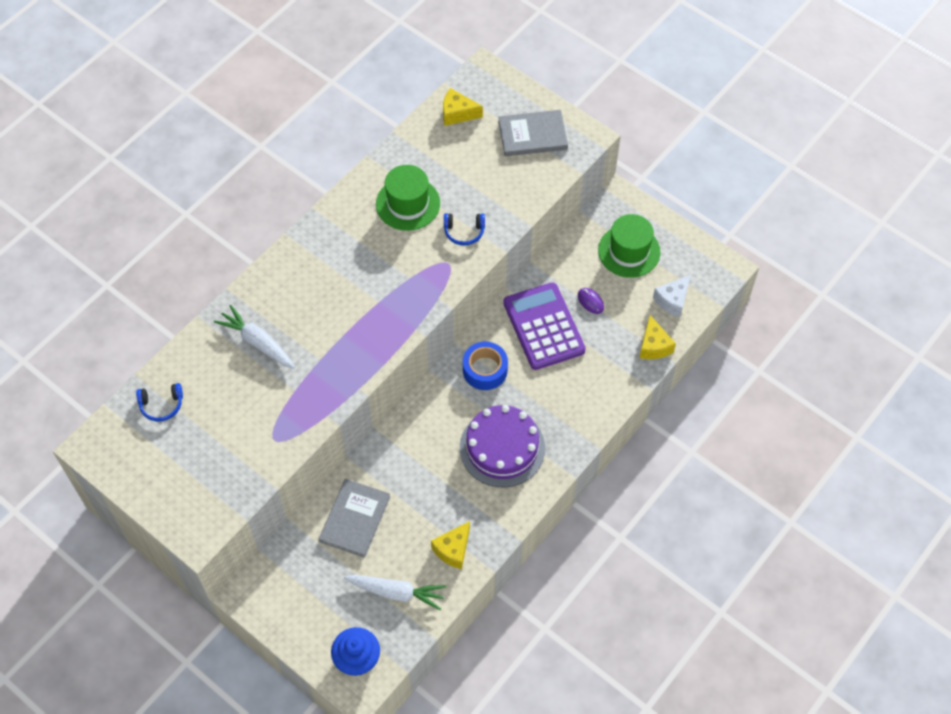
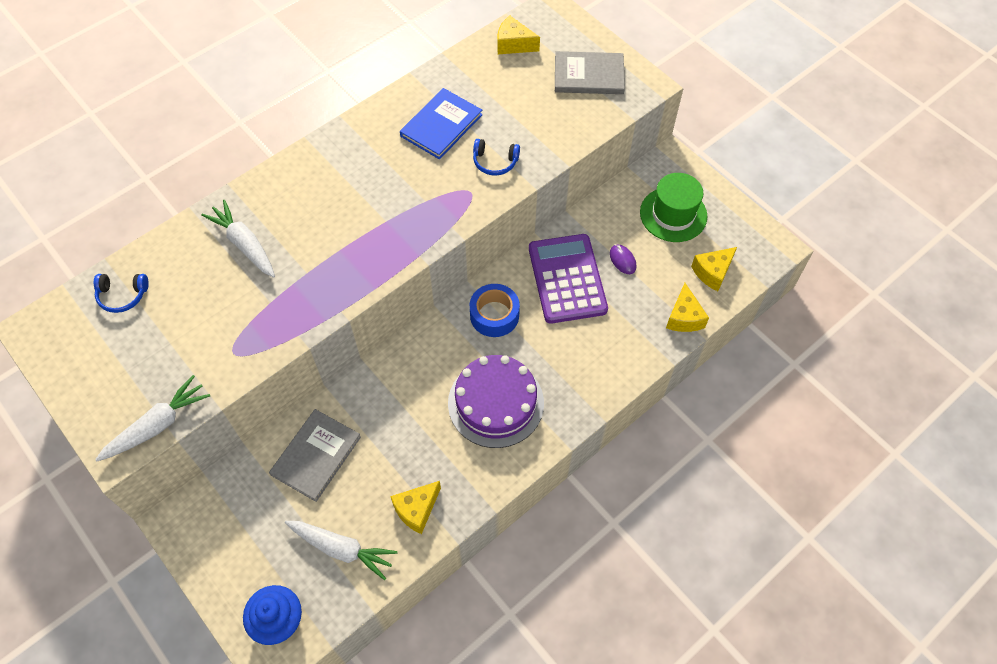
camera: 10 degrees right, 0 degrees up
(226, 511) = (157, 425): none -> white carrot
(408, 204) = (441, 125): green hat -> blue book
(672, 300) = (712, 272): white cheese -> yellow cheese

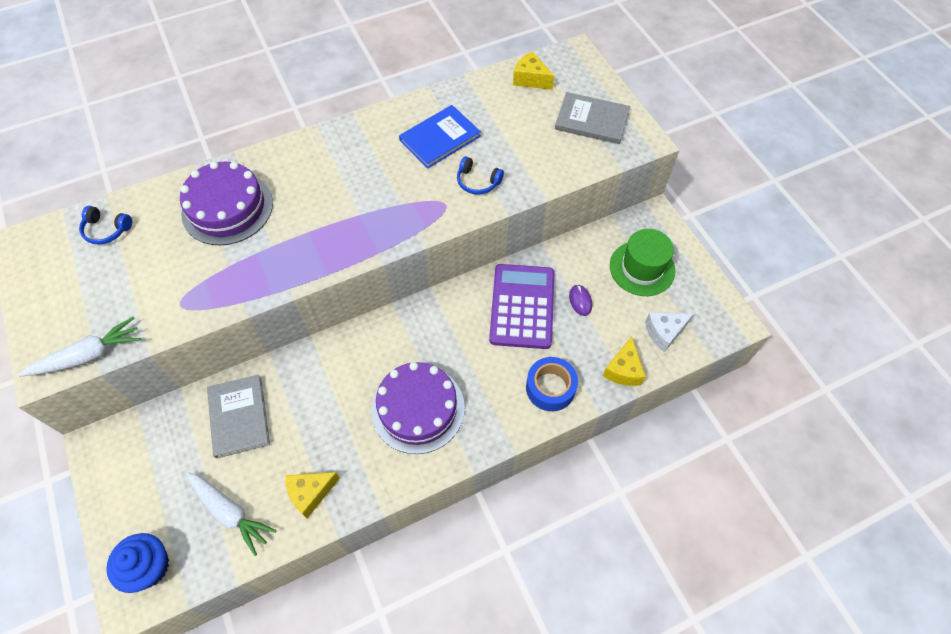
camera: 15 degrees right, 0 degrees up
(244, 244) = (227, 208): white carrot -> purple cake
(316, 456) = (239, 417): grey book -> grey book turned 60 degrees counterclockwise
(494, 315) = (444, 325): blue tape -> blue tape (550, 388)
(712, 272) = (664, 332): yellow cheese -> white cheese

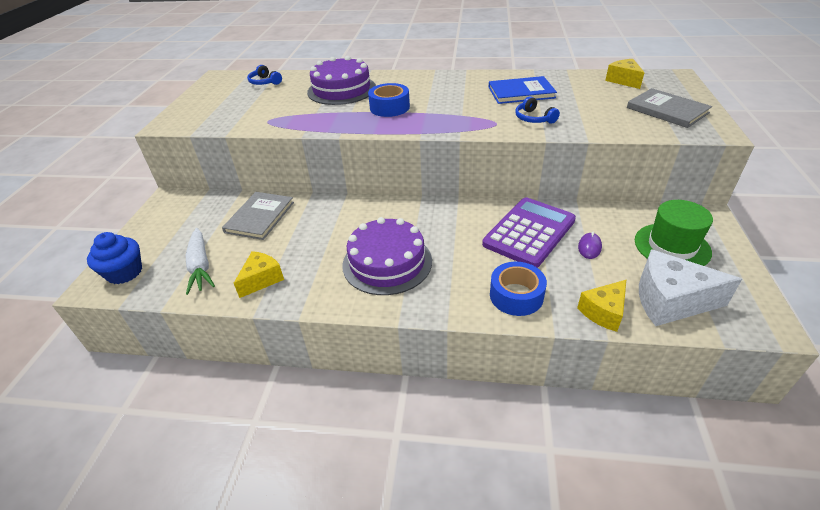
camera: 35 degrees right, 20 degrees down
(88, 355) = (193, 126): white carrot -> none
(310, 493) = (261, 279): yellow cheese -> yellow cheese turned 120 degrees clockwise
(312, 221) = (389, 107): none -> blue tape
(664, 332) = (670, 301): white cheese -> white cheese, size x1.62

